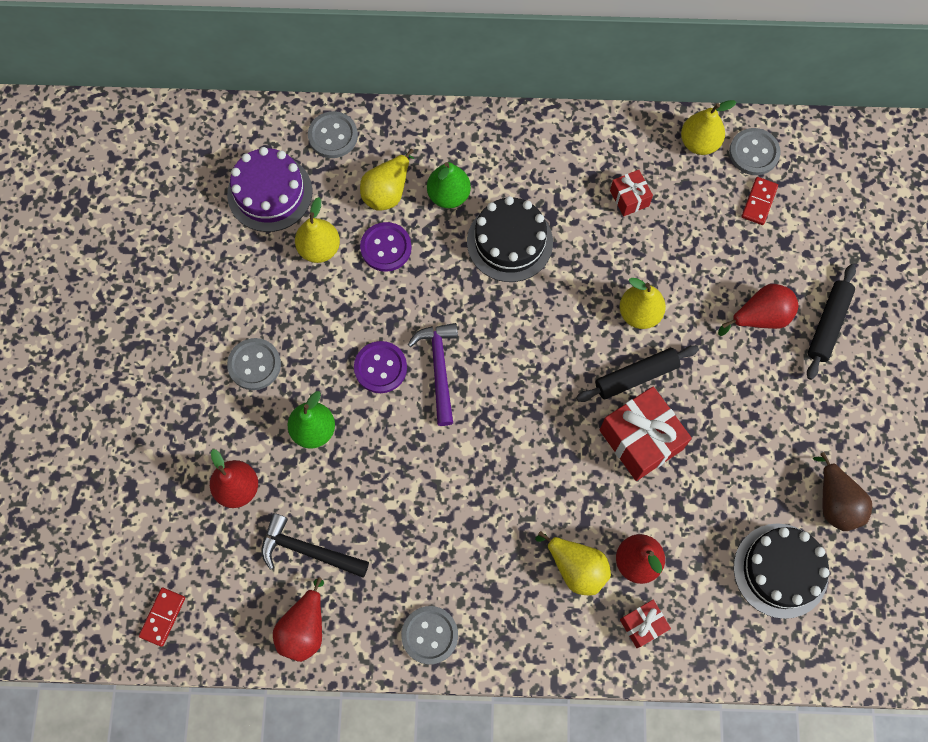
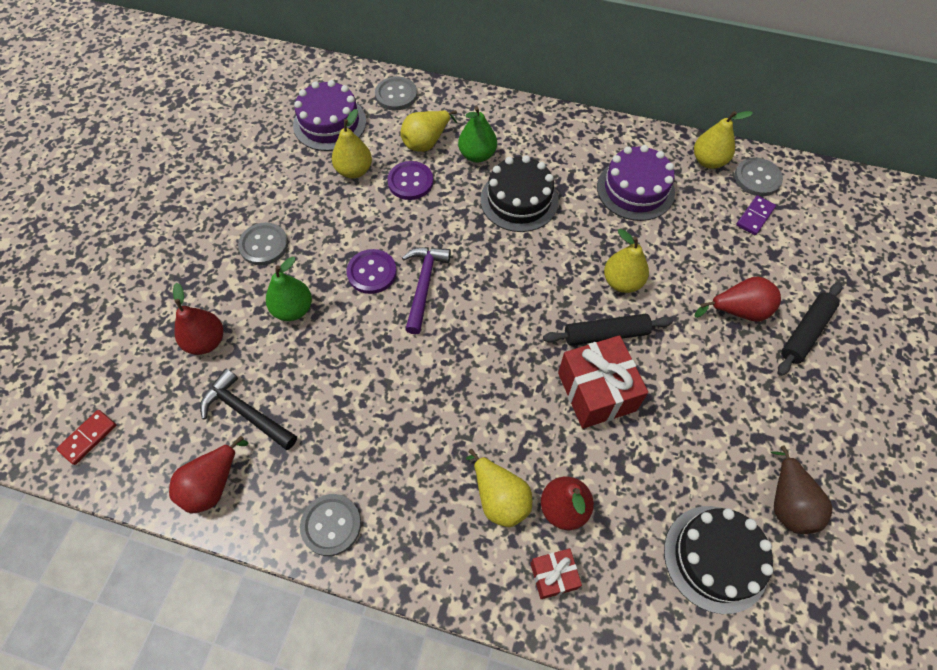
camera: 15 degrees right, 10 degrees down
(629, 198) = (635, 189): red gift -> purple cake
(759, 202) = (755, 217): red domino -> purple domino

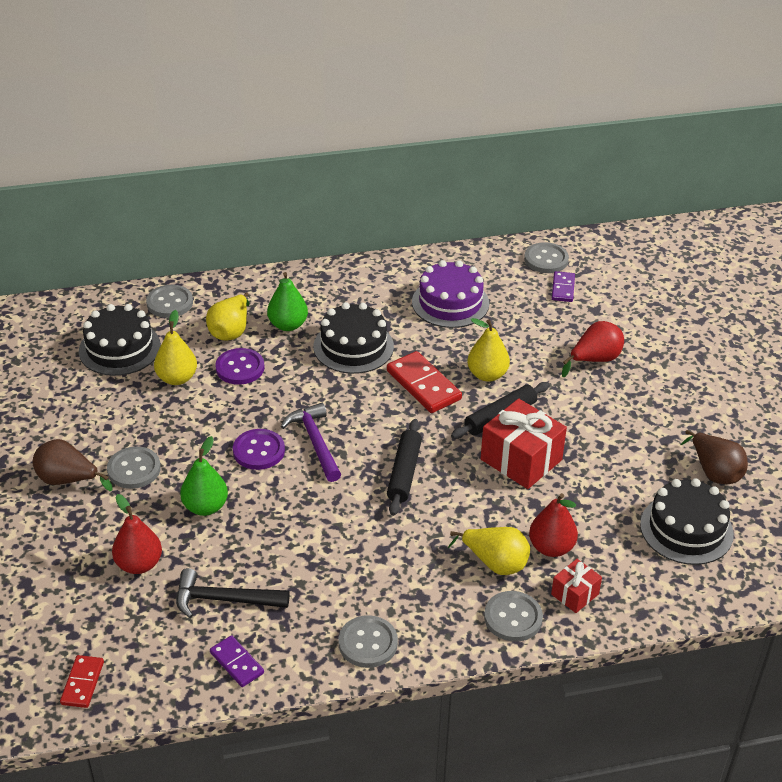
camera: 30 degrees left, 20 degrees down
(209, 232) = (68, 480): none -> brown pear
(213, 484) = (236, 663): red pear -> purple domino
(329, 123) = (119, 348): purple cake -> black cake
(477, 570) = (513, 618): none -> grey button
(556, 267) = (423, 385): none -> red domino
(708, 161) = (497, 260): yellow pear -> none
(806, 332) = (655, 355): black rolling pin -> black rolling pin (404, 473)

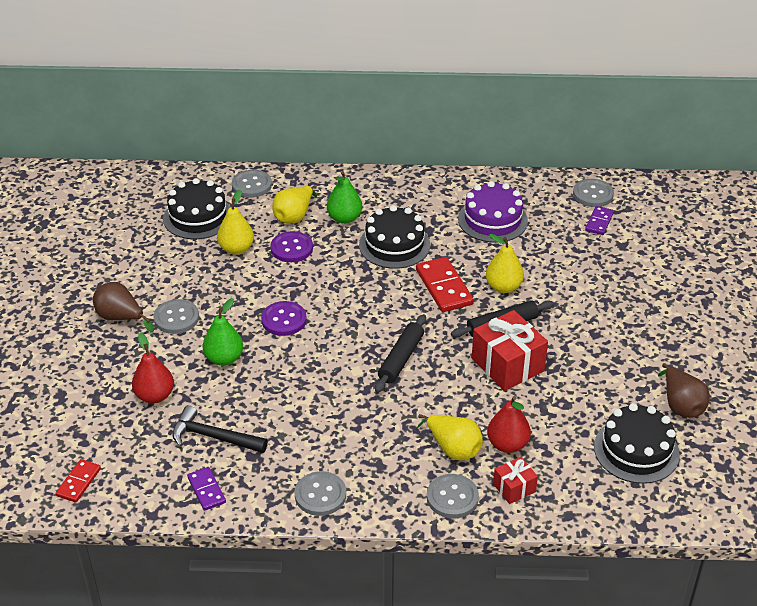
camera: 15 degrees right, 0 degrees up
(315, 442) = (334, 320): purple hammer -> none
(594, 360) = (605, 289): red pear -> none

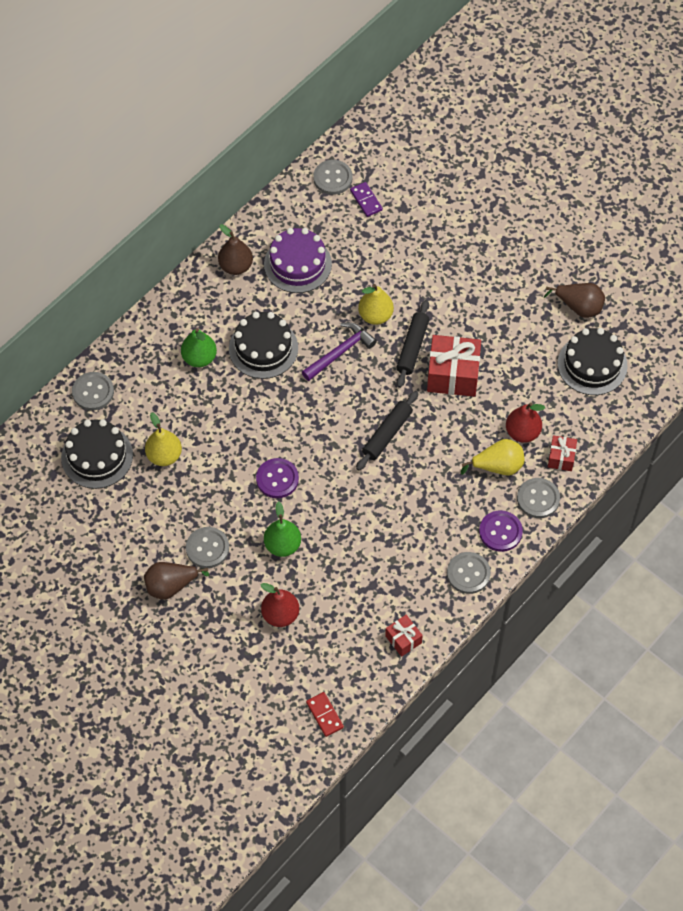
camera: 50 degrees left, 20 degrees up
(206, 490) = (403, 639): purple domino -> red gift
(214, 437) = (357, 603): black hammer -> none
(291, 248) = (200, 418): purple button -> purple button (500, 532)
(294, 216) = (163, 389): yellow pear -> none
(401, 359) = (387, 434): black rolling pin -> black rolling pin turned 60 degrees clockwise
(444, 287) = (340, 352): red domino -> purple hammer
(448, 191) = (236, 266): none -> brown pear

